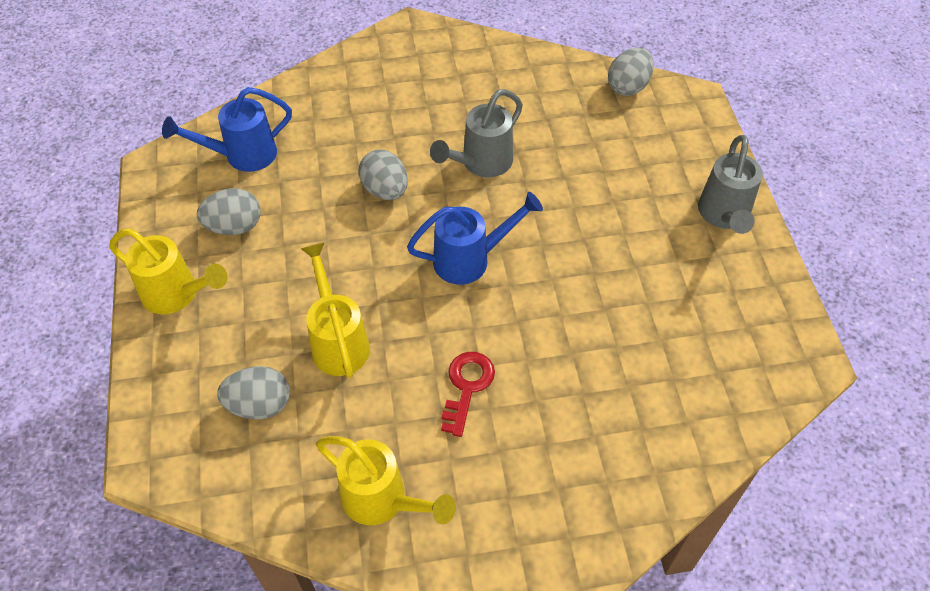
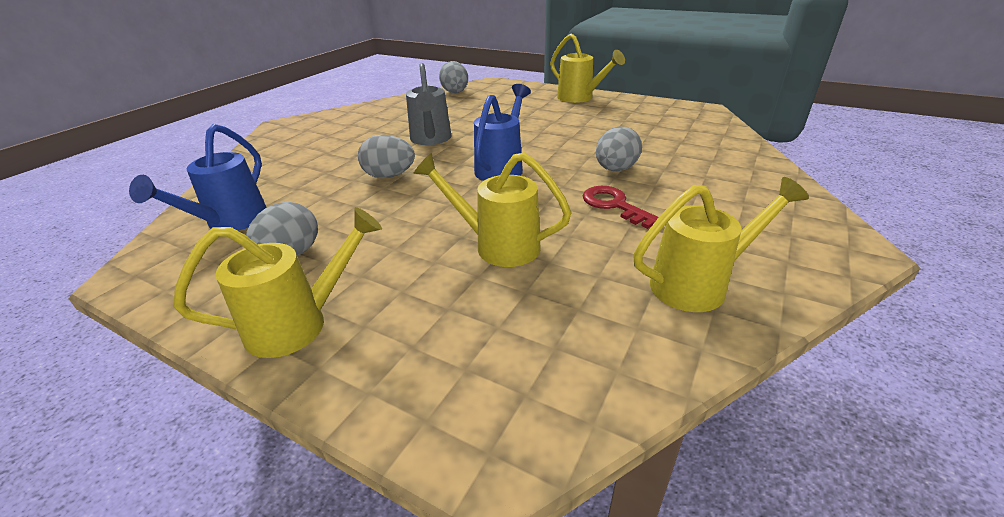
camera: 50 degrees left, 20 degrees down
(259, 405) = (513, 319): grey egg -> grey egg (615, 169)
(724, 216) = (579, 98): grey watering can -> yellow watering can

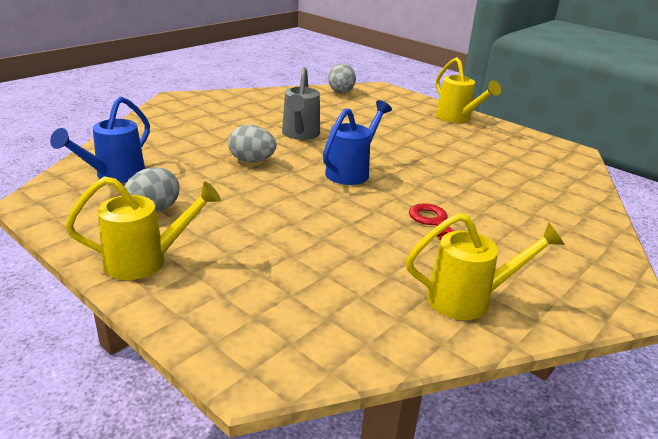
camera: 10 degrees right, 5 degrees down
(497, 245) = (318, 236): yellow watering can -> none
(615, 169) = (453, 192): grey egg -> none

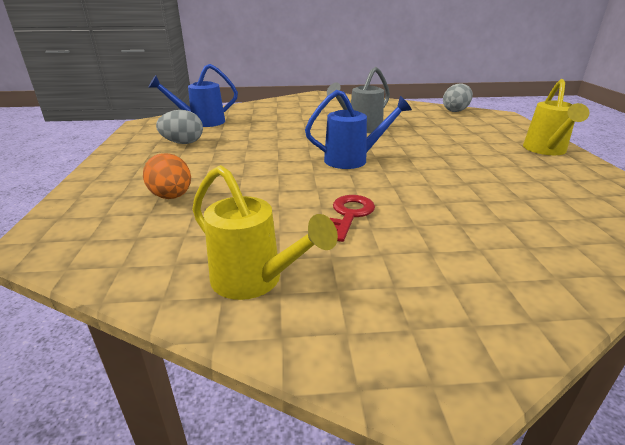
camera: 45 degrees right, 0 degrees up
(146, 261) = (124, 165): yellow watering can -> none
(252, 161) = (293, 135): grey egg -> none
(276, 270) = (171, 197): none -> orange egg

